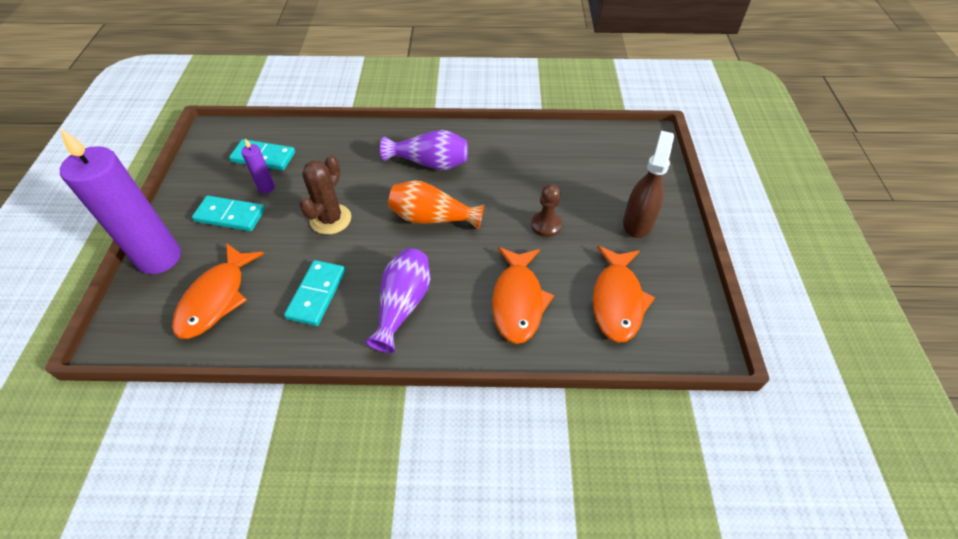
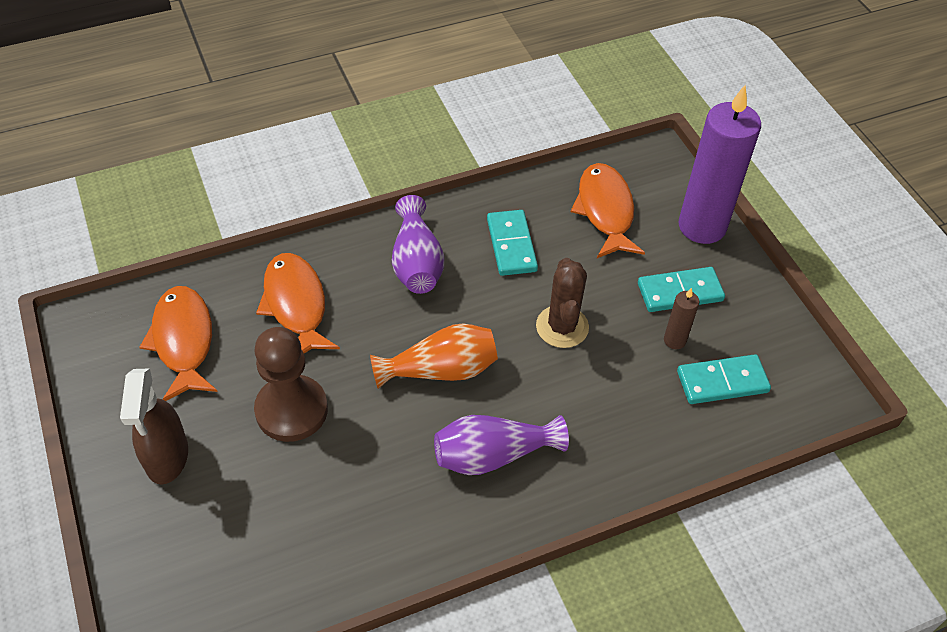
camera: 155 degrees right, 0 degrees up
(266, 187) = (674, 340): purple candle -> brown candle
(546, 225) = (291, 410): brown pawn -> brown pawn, size x1.73

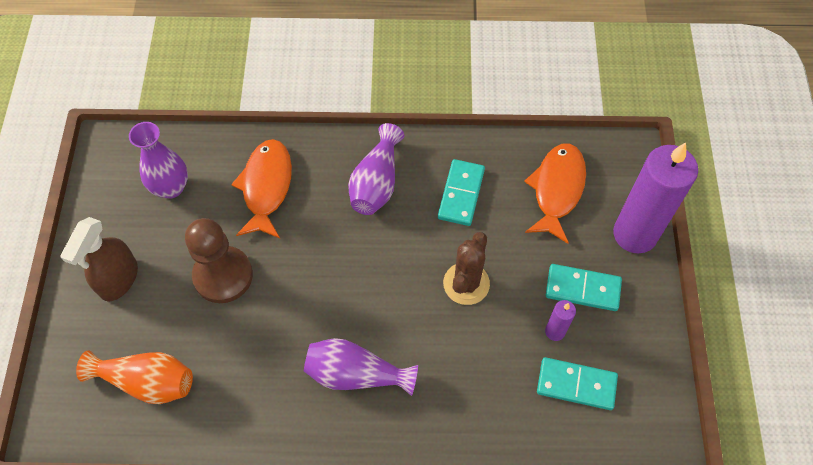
camera: 25 degrees right, 10 degrees up
(183, 341) = (171, 187): orange fish -> purple vase
(441, 370) = (350, 285): orange vase -> orange vase (147, 382)
(674, 340) = (555, 331): brown candle -> purple candle

